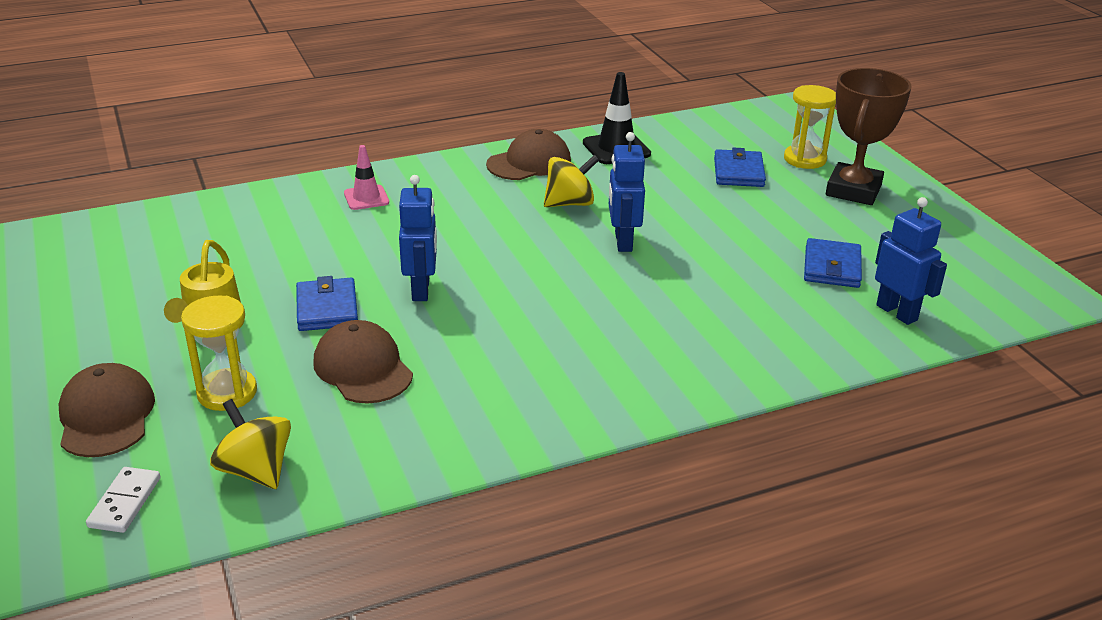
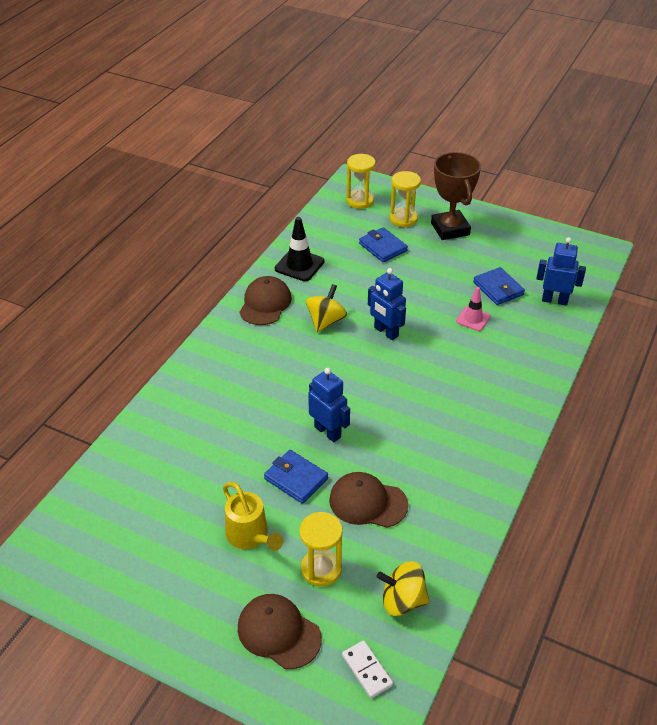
camera: 40 degrees left, 10 degrees up
(366, 198) = (207, 387): pink traffic cone -> pink traffic cone (473, 319)
(774, 125) = (360, 201): none -> yellow hourglass

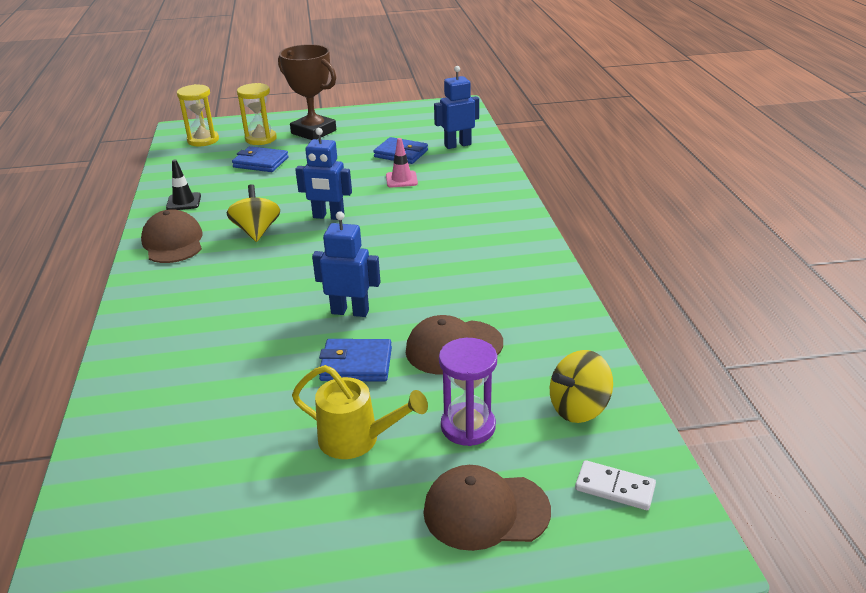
camera: 35 degrees left, 10 degrees down
(299, 265) = (183, 202): black traffic cone -> black traffic cone, size x0.66
(321, 569) = (468, 426): yellow hourglass -> purple hourglass

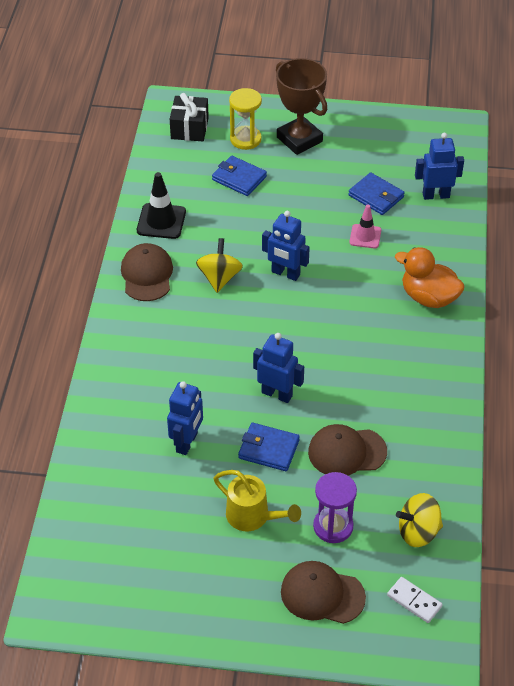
camera: 15 degrees right, 15 degrees up
(183, 202) = (161, 221): black traffic cone -> black traffic cone, size x1.52
(203, 140) = (189, 128): yellow hourglass -> black gift
(248, 378) = (187, 442): none -> blue robot
(485, 209) = (428, 297): none -> orange duck

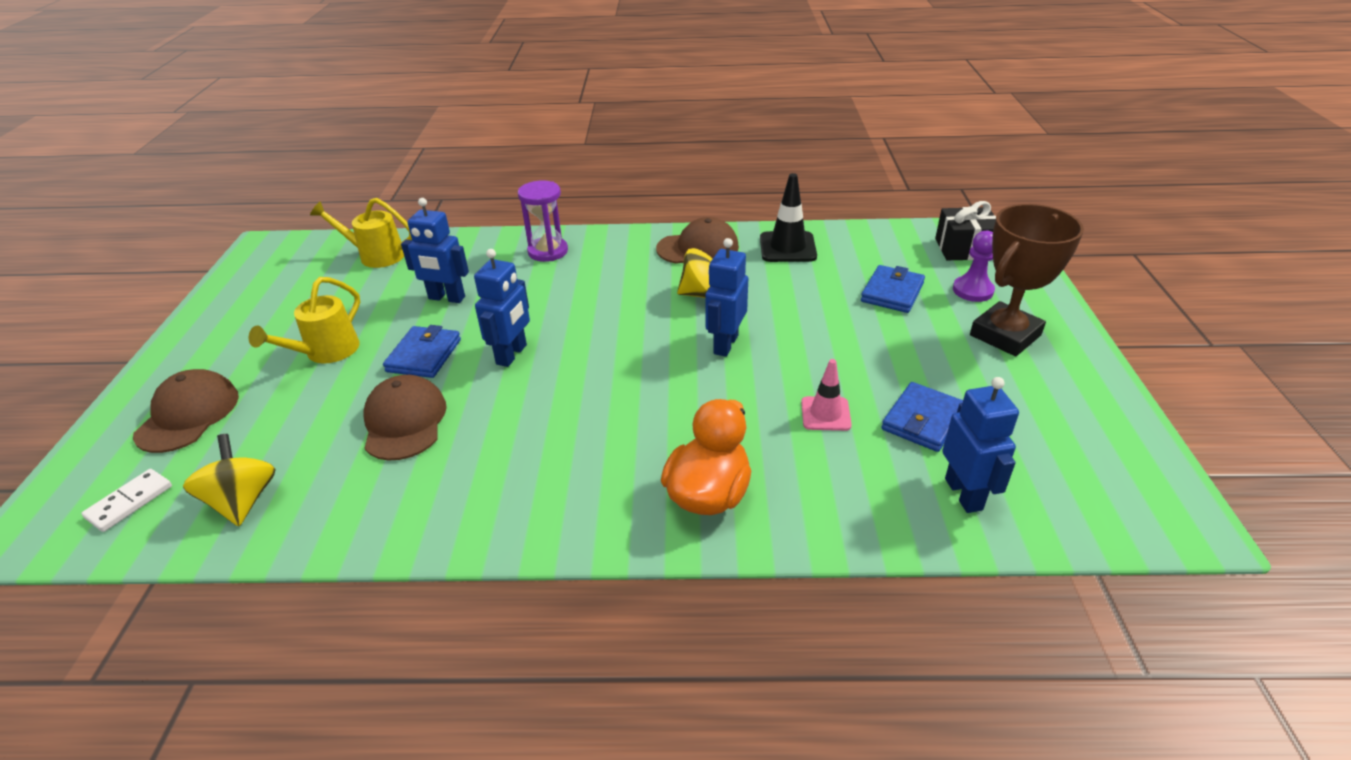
camera: 85 degrees right, 10 degrees down
(96, 507) = (375, 255): none -> yellow watering can
(245, 139) = (972, 290): yellow hourglass -> purple pawn
(333, 526) = (286, 417): purple hourglass -> purple hourglass (548, 251)

